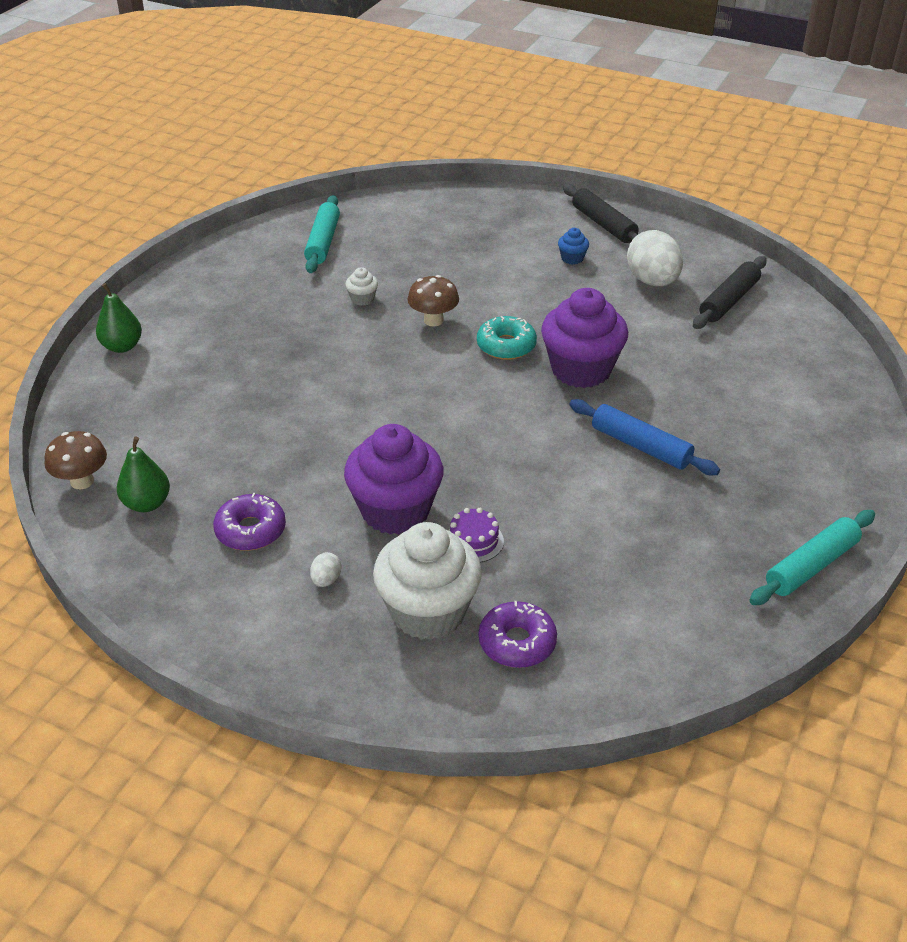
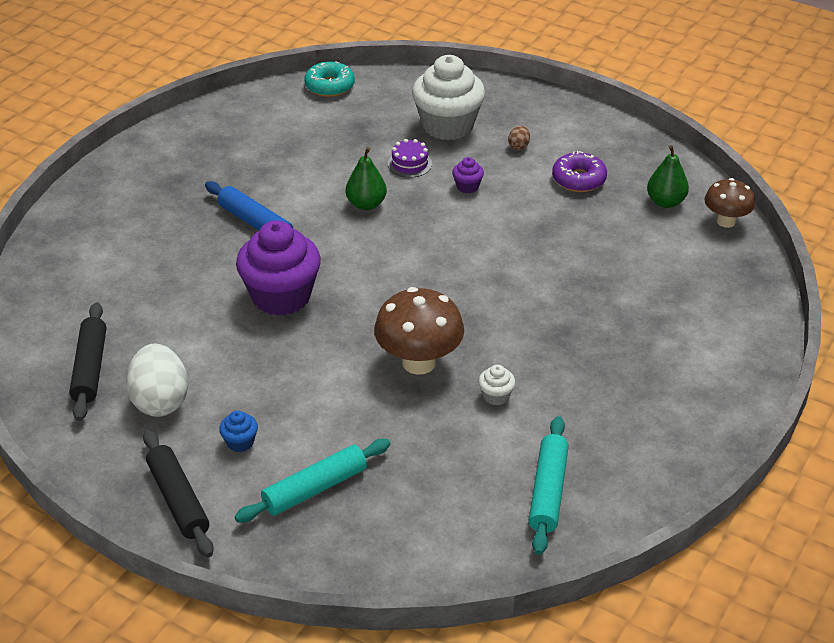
camera: 175 degrees left, 0 degrees up
(122, 346) = (745, 350): green pear -> green pear (366, 204)
(326, 580) = (518, 146): white egg -> brown egg
(395, 511) = (467, 186): purple cupcake -> purple cupcake, size x0.41
(433, 320) = (419, 362): brown mushroom -> brown mushroom, size x1.60
(506, 346) = (348, 327): turquoise donut -> turquoise donut (329, 86)
(517, 642) = (391, 107): purple donut -> none
(728, 301) = (90, 368): black rolling pin -> black rolling pin turned 45 degrees counterclockwise
(811, 566) = (171, 136): turquoise rolling pin -> turquoise rolling pin (315, 489)

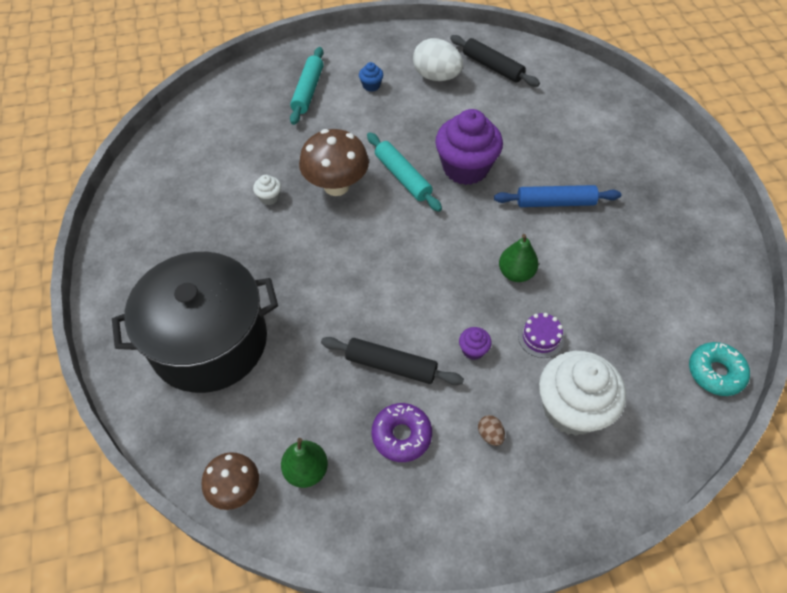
camera: 135 degrees right, 15 degrees up
(178, 500) = (362, 48): black rolling pin -> black rolling pin (391, 365)
(548, 491) = (187, 166): turquoise rolling pin -> turquoise rolling pin (402, 177)
(669, 315) = (209, 341): none -> black pot

